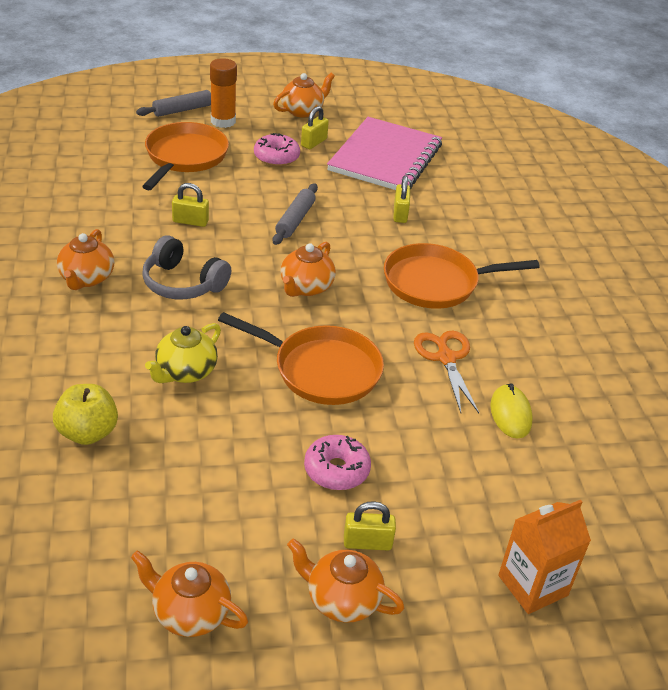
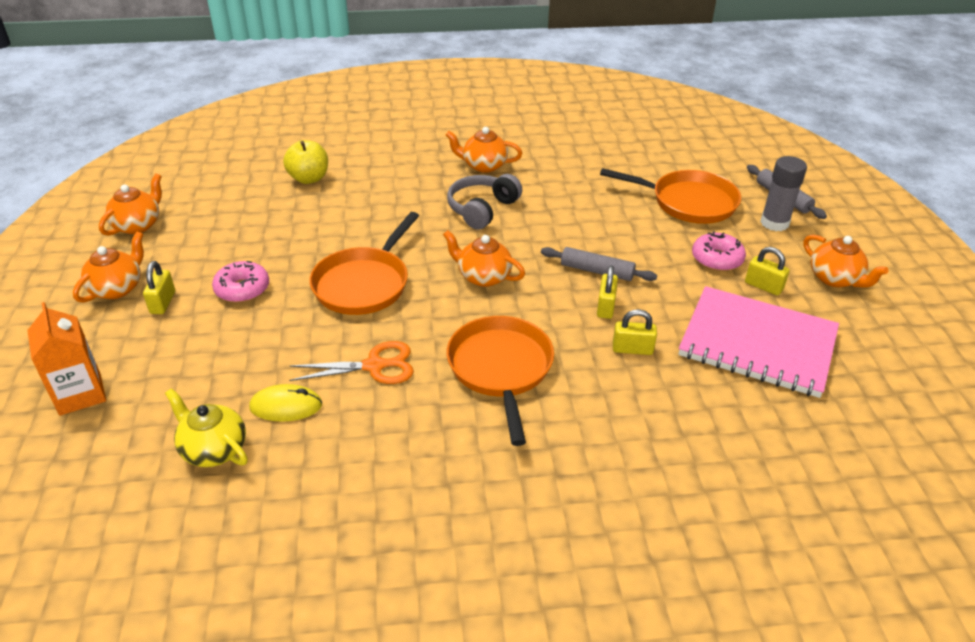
camera: 95 degrees right, 0 degrees up
(185, 372) = (368, 215): yellow teapot -> yellow teapot (213, 449)
(190, 221) = (577, 209): yellow padlock -> yellow padlock (605, 307)
(223, 121) = (774, 223): orange glue stick -> grey glue stick

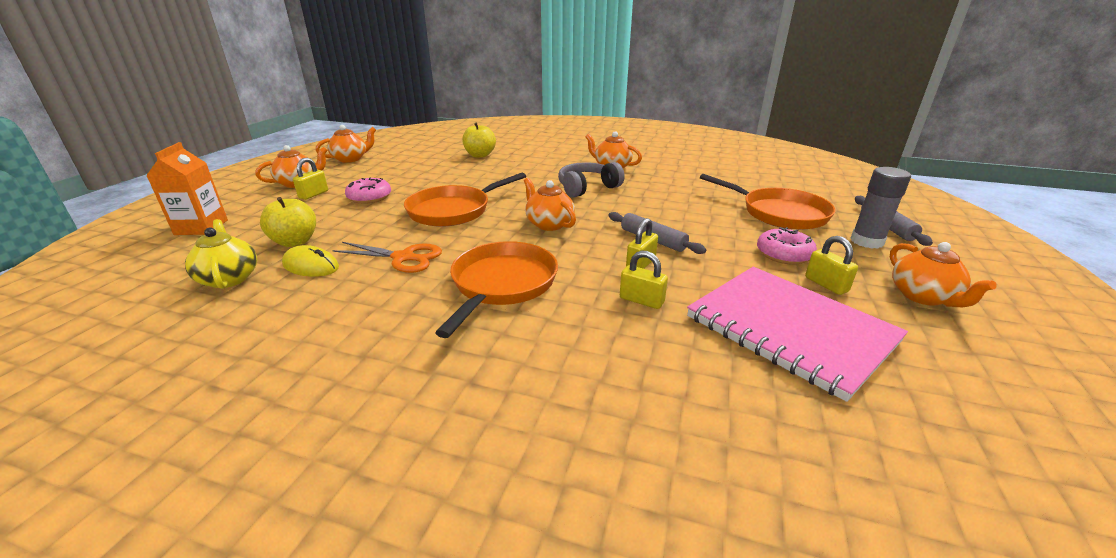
camera: 25 degrees right, 10 degrees down
(229, 380) = (295, 242): none -> yellow apple

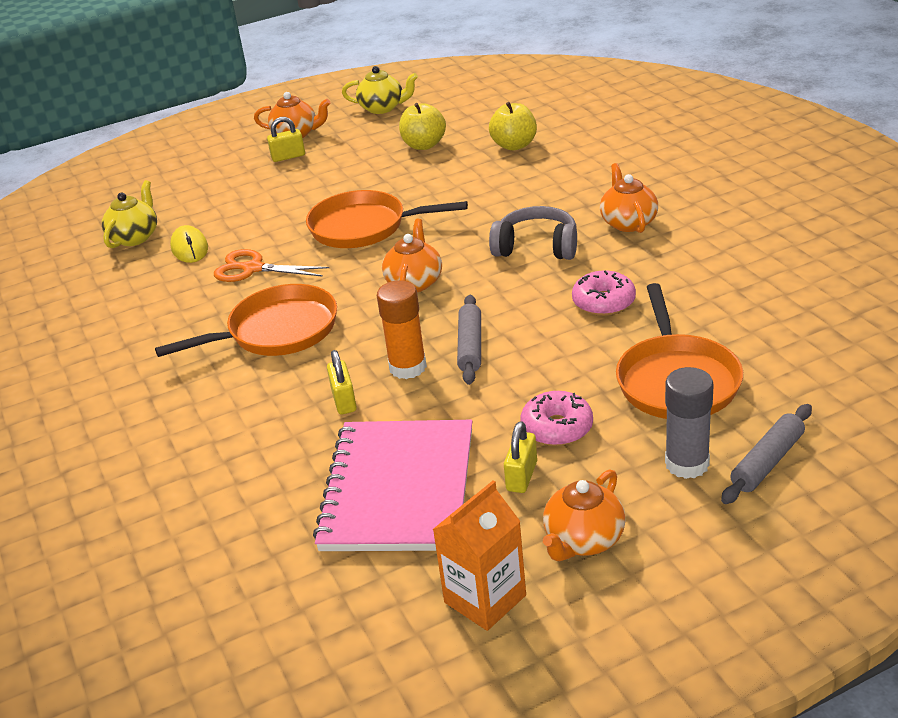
camera: 50 degrees right, 5 degrees up
(201, 227) = (174, 170): orange carton -> orange carton (485, 599)
(295, 242) = (209, 215): yellow apple -> yellow apple (424, 145)
(350, 159) = (382, 108): orange teapot -> yellow teapot
(369, 197) = (323, 179): pink donut -> pink donut (603, 302)
(403, 258) = (253, 268): orange scissors -> orange scissors turned 135 degrees clockwise
(640, 264) = (407, 367): yellow padlock -> orange glue stick

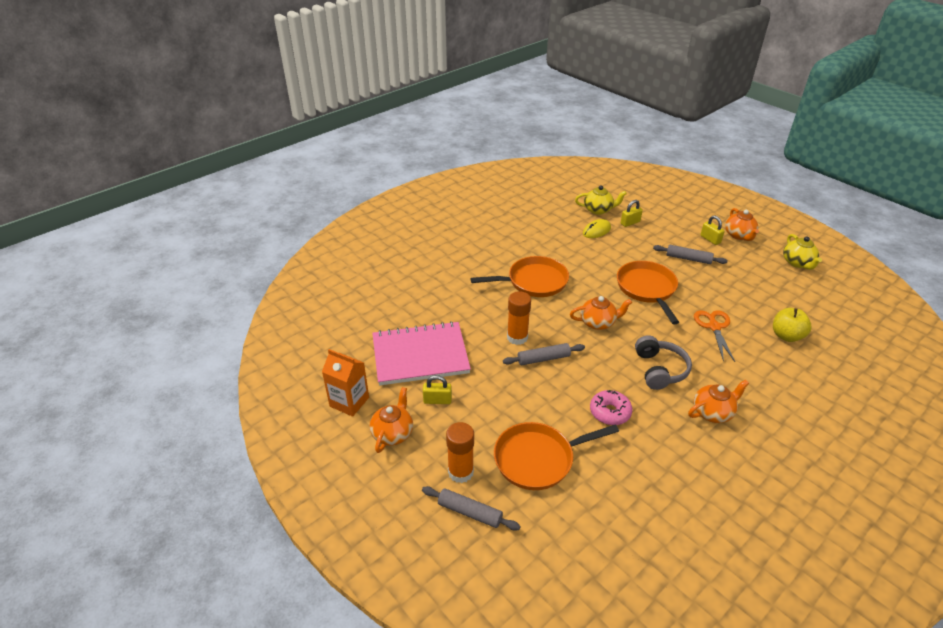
camera: 70 degrees right, 5 degrees up
(253, 268) = (586, 258): orange scissors -> orange scissors (714, 327)
(277, 331) = (533, 281): orange pan -> orange pan turned 60 degrees counterclockwise
(319, 181) = (688, 259): none -> grey rolling pin
(344, 400) = (483, 320): yellow padlock -> yellow padlock (630, 223)
(424, 145) = (759, 292): yellow apple -> none
(557, 428) = (480, 408): pink donut -> none
(583, 540) = (393, 433): orange teapot -> orange teapot turned 90 degrees clockwise
(687, 464) = (460, 472): grey glue stick -> orange glue stick

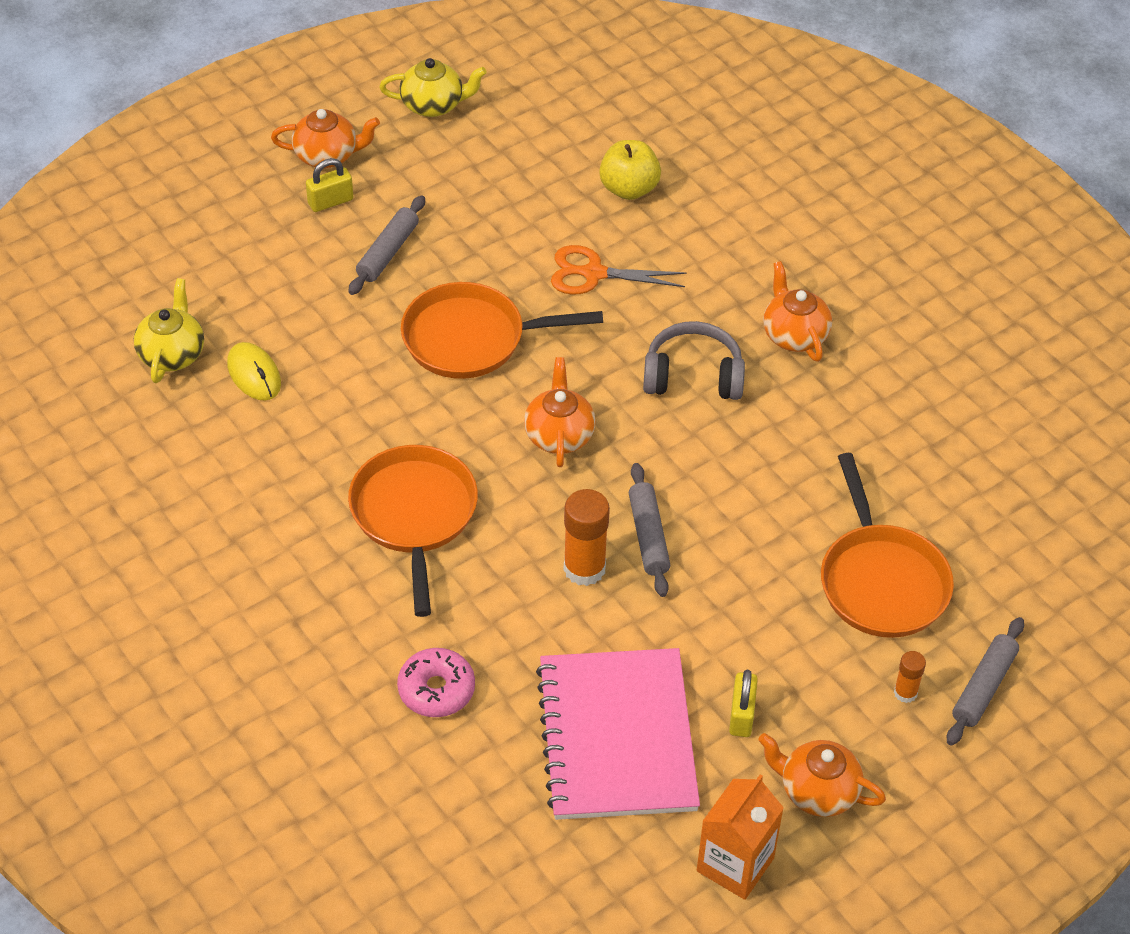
camera: 85 degrees left, 10 degrees up
(460, 472) = (905, 693): orange glue stick -> orange glue stick, size x0.54
(610, 412) = (786, 466): pink donut -> pink donut (436, 690)
(630, 223) = (238, 311): yellow padlock -> none

